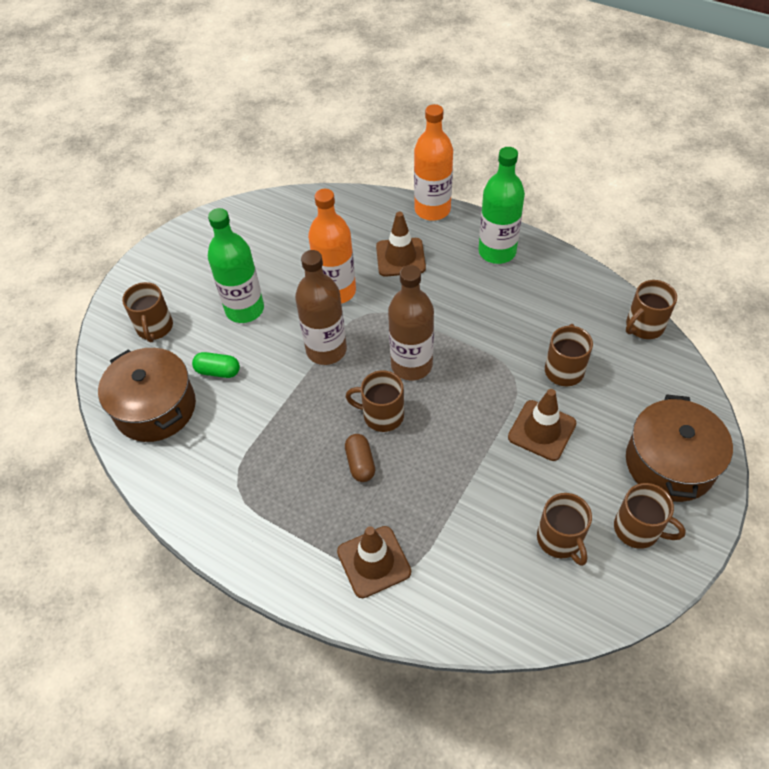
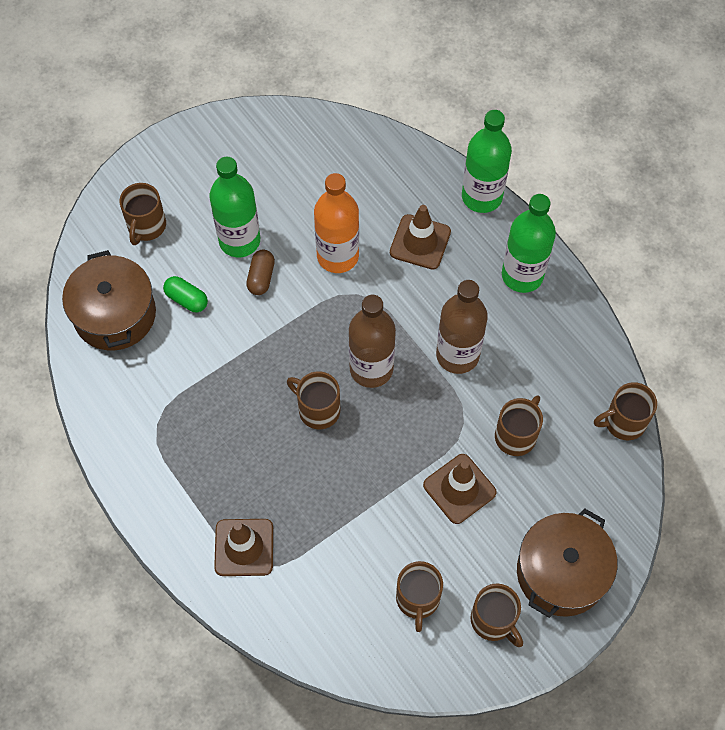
camera: 20 degrees right, 10 degrees up
(326, 350) = (298, 318): brown bottle -> brown bottle (457, 355)
(360, 463) = (275, 450): brown capsule -> brown capsule (261, 277)
(432, 210) = (482, 197): orange bottle -> green bottle

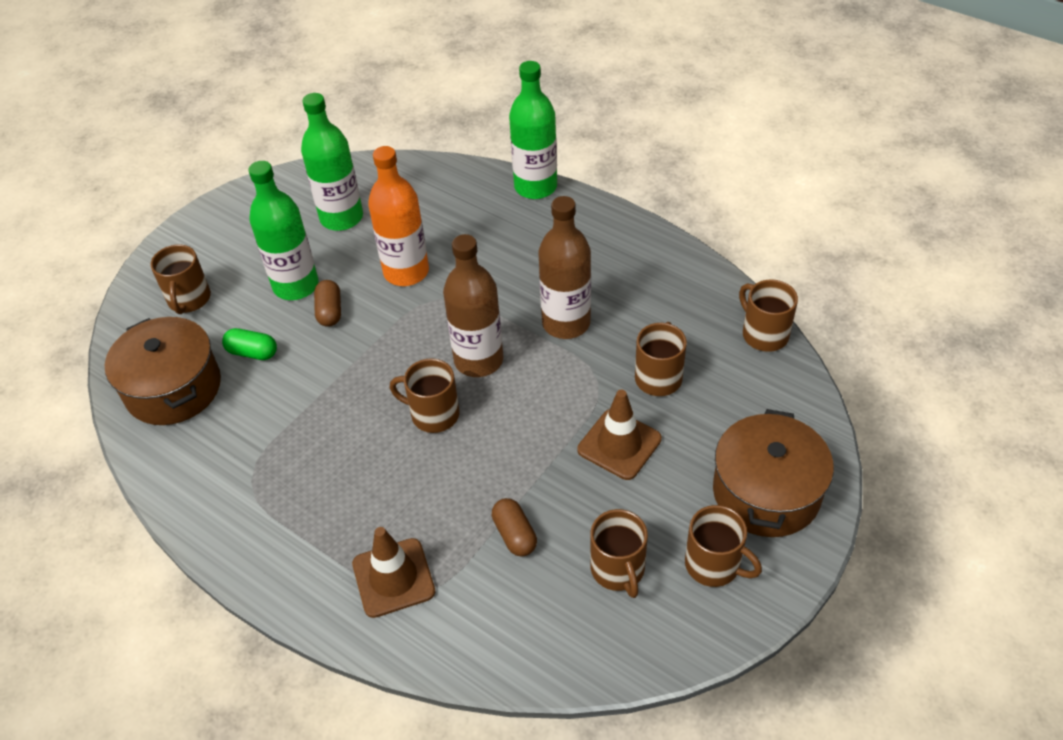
camera: 15 degrees left, 15 degrees down
(348, 542) = (514, 534): none -> brown capsule
(420, 242) = (488, 238): brown traffic cone -> none
(522, 275) = (603, 239): green bottle -> green bottle (341, 218)
(623, 422) = (764, 334): brown mug -> brown mug turned 90 degrees clockwise

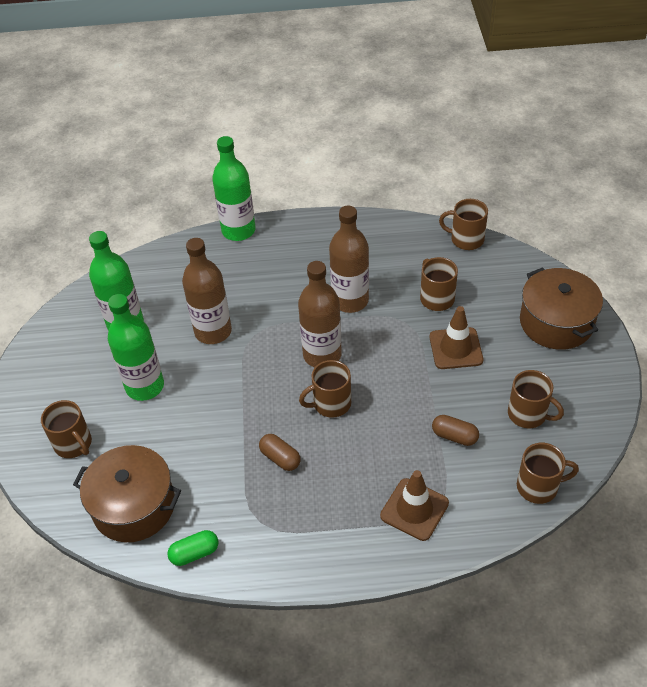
camera: 40 degrees left, 0 degrees up
(252, 352) = (165, 446): green capsule -> green capsule (194, 553)
(330, 311) = (189, 387): brown capsule -> brown capsule (280, 458)
(406, 272) = (213, 331): orange bottle -> brown bottle
(714, 565) = (571, 377): brown mug -> brown mug (538, 486)

